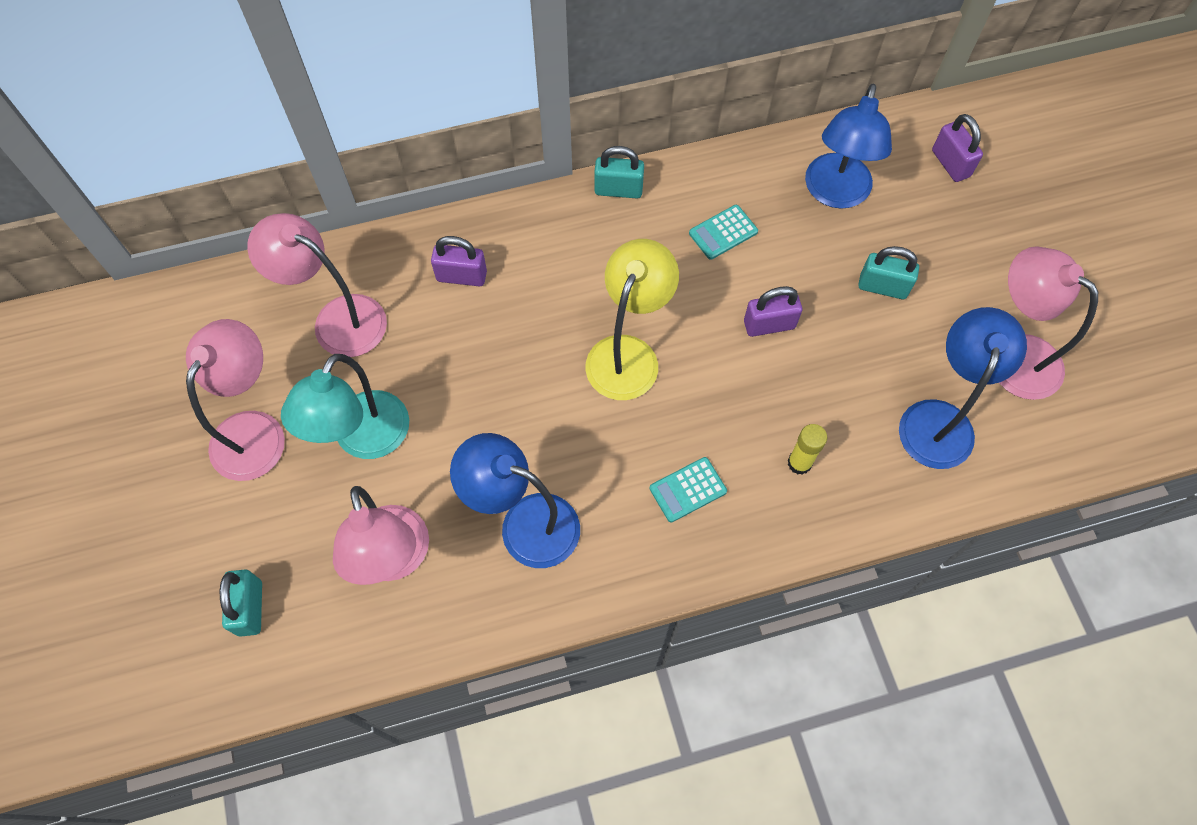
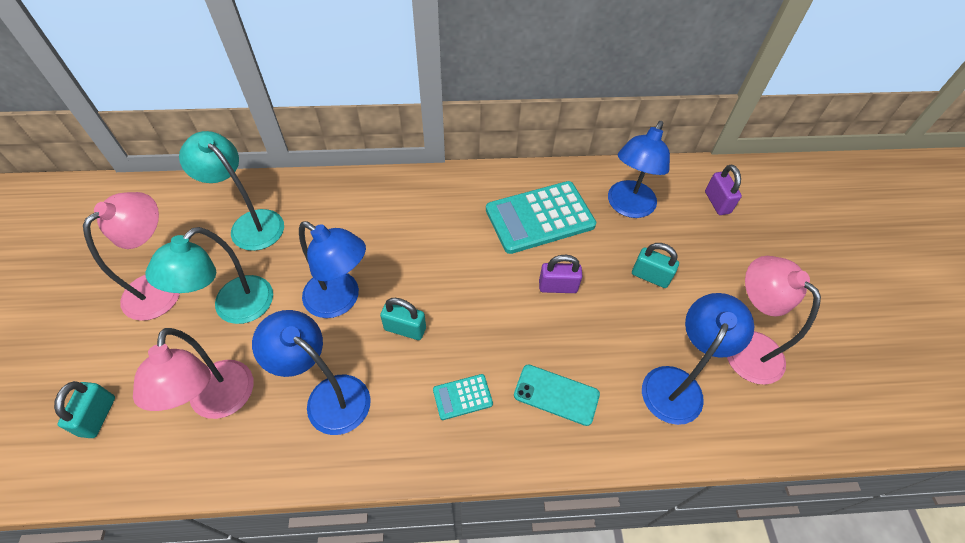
camera: 10 degrees right, 10 degrees down
(337, 319) = (250, 223): pink lamp -> turquoise lamp
(461, 276) = (346, 212): purple padlock -> none
(497, 400) = (341, 300): none -> blue lamp
(618, 190) = (473, 177): turquoise padlock -> turquoise padlock (405, 329)
(628, 354) = (447, 286): yellow lamp -> none
(723, 232) = (540, 218): turquoise calculator -> turquoise calculator, size x2.19
(799, 463) = (556, 394): yellow glue stick -> turquoise phone

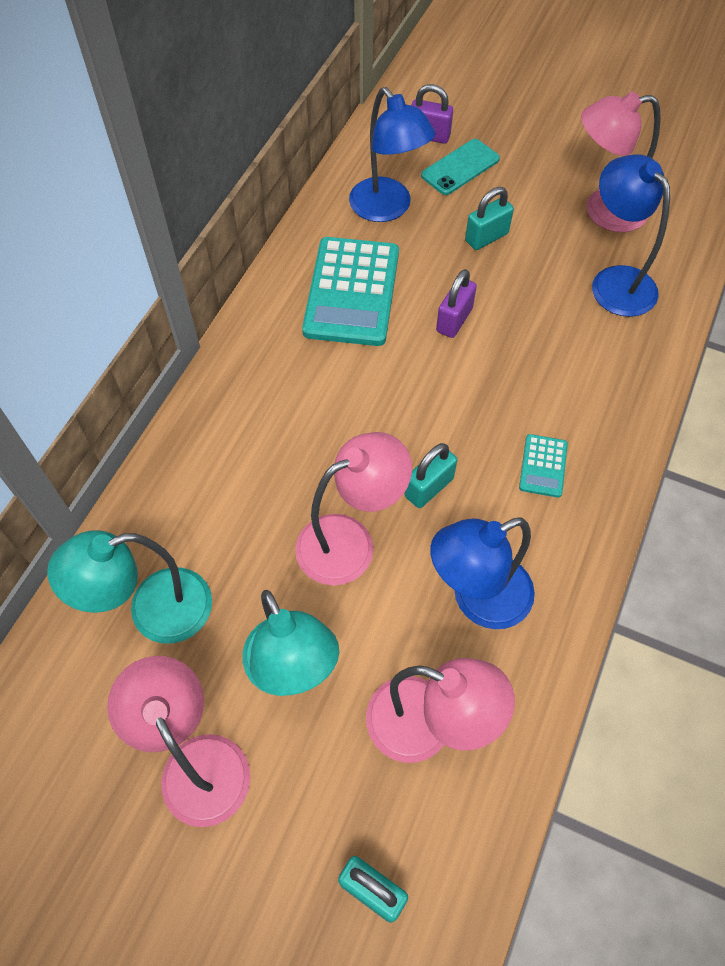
camera: 60 degrees left, 5 degrees up
(341, 300) = (350, 541): blue lamp -> pink lamp
(556, 394) = (580, 382): turquoise phone -> turquoise phone (460, 167)

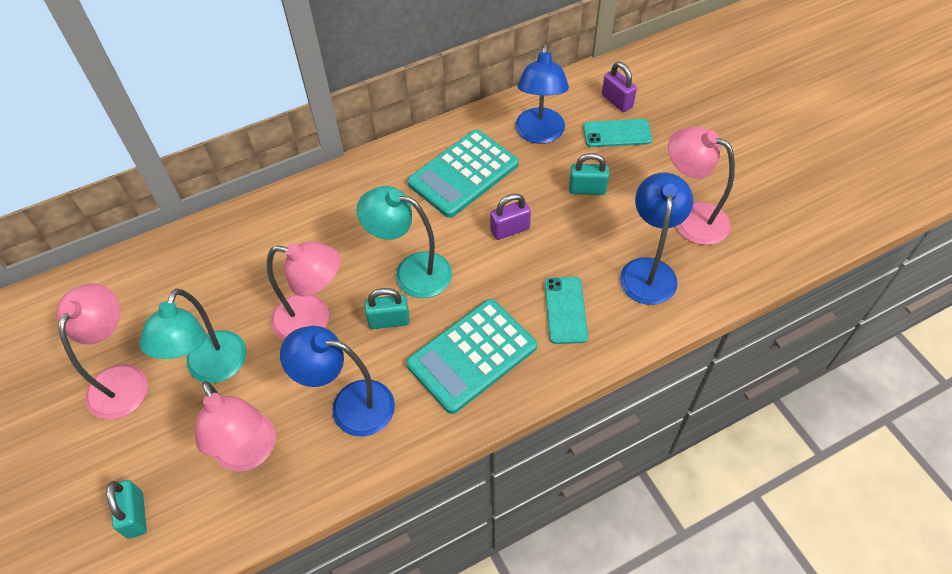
camera: 40 degrees right, 5 degrees down
(154, 612) = (178, 286): turquoise lamp -> turquoise lamp (411, 272)
(543, 466) = (472, 356): turquoise calculator -> turquoise calculator, size x2.19
(582, 365) = (565, 310): none -> turquoise phone

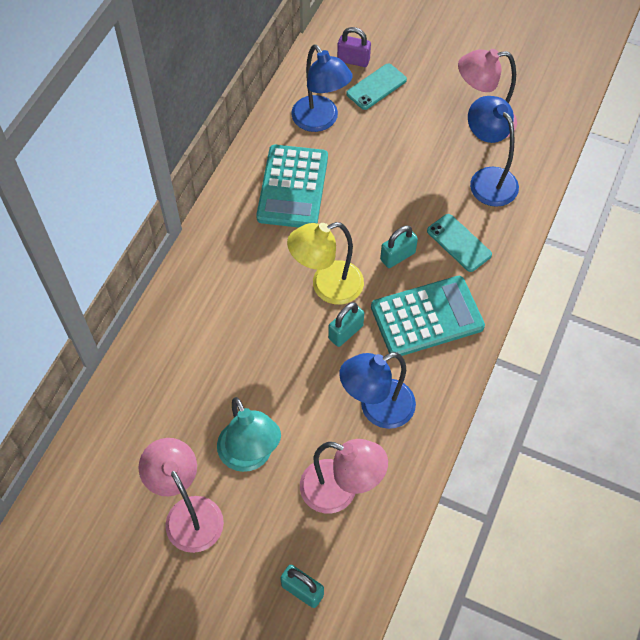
camera: 40 degrees left, 5 degrees up
(313, 320) = (290, 369): pink lamp -> none
(411, 272) = (327, 286): turquoise lamp -> yellow lamp
(472, 356) = (427, 317): turquoise calculator -> turquoise calculator turned 120 degrees counterclockwise
(510, 229) = (367, 209): purple padlock -> none
(587, 189) = (394, 144): turquoise padlock -> turquoise padlock (397, 256)

